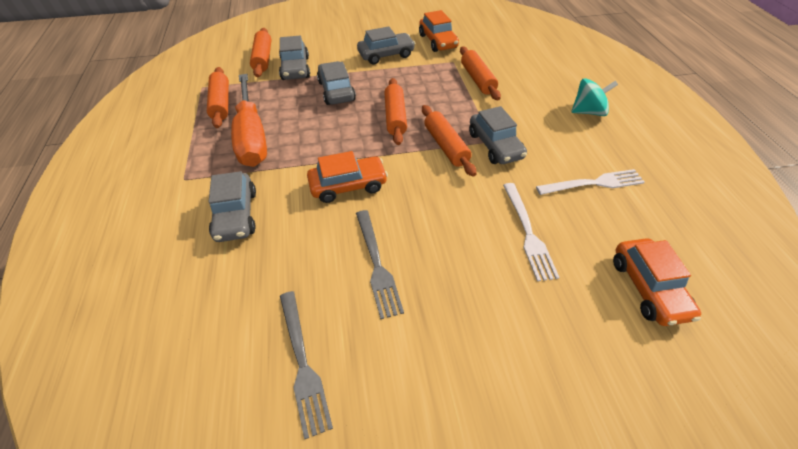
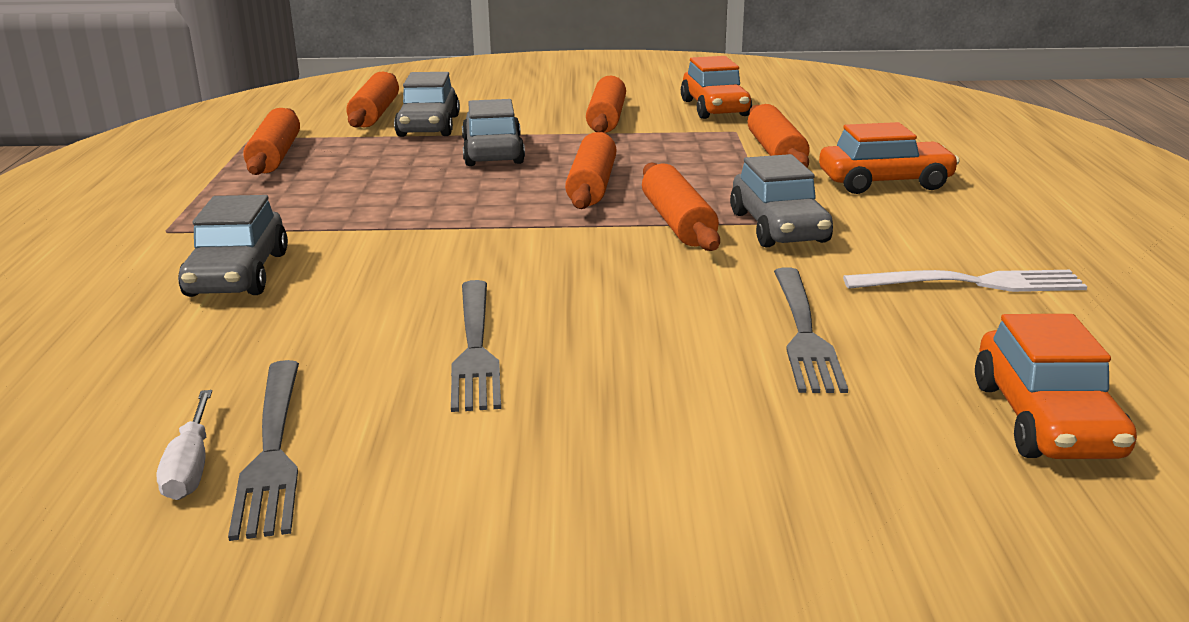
camera: 10 degrees right, 25 degrees down
(252, 136) = (312, 193): orange screwdriver -> none
(266, 383) = (190, 466): none -> white screwdriver
(348, 185) = (463, 255): orange car -> orange car (885, 182)
(386, 55) = (606, 119): grey car -> orange rolling pin
(528, 234) = (804, 334): white fork -> grey fork
(587, 112) = (993, 199): turquoise spinning top -> none

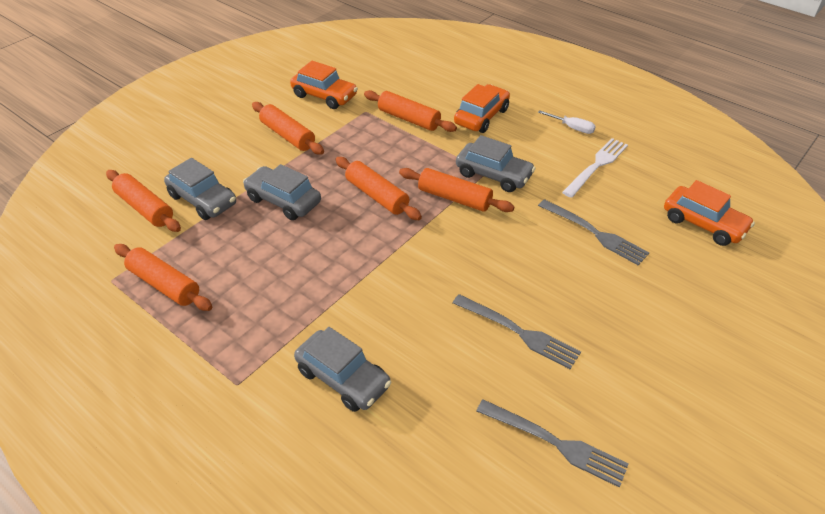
camera: 50 degrees left, 20 degrees up
(190, 466) = (547, 478): white screwdriver -> white screwdriver (572, 128)

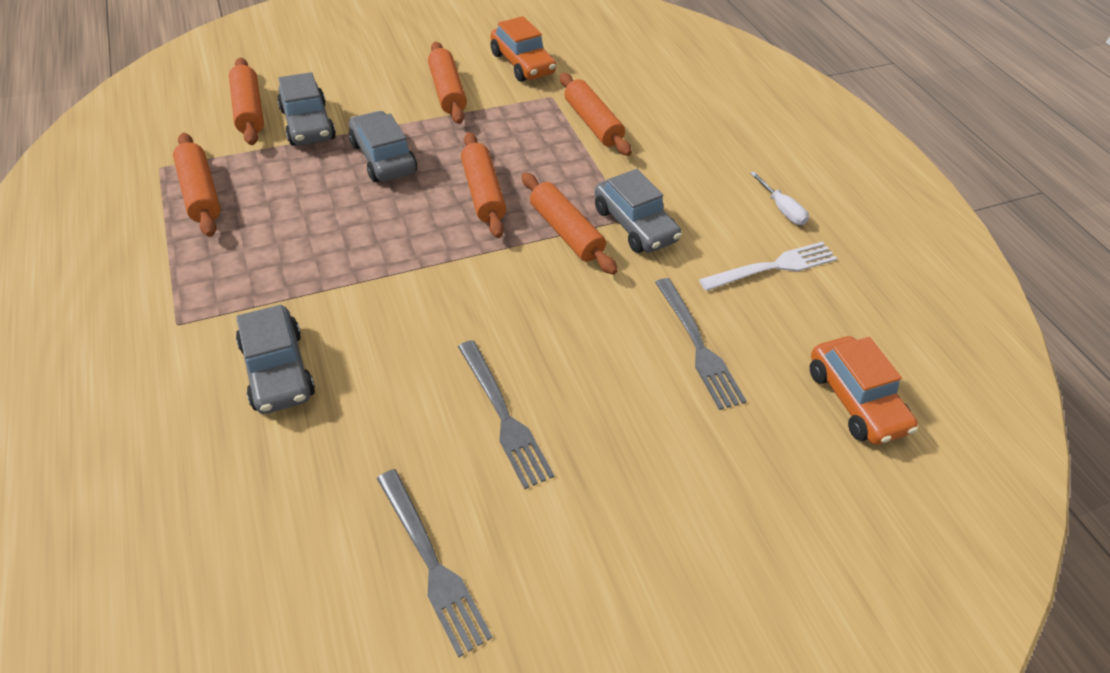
camera: 25 degrees right, 5 degrees up
(481, 116) = (679, 152): orange car -> none

